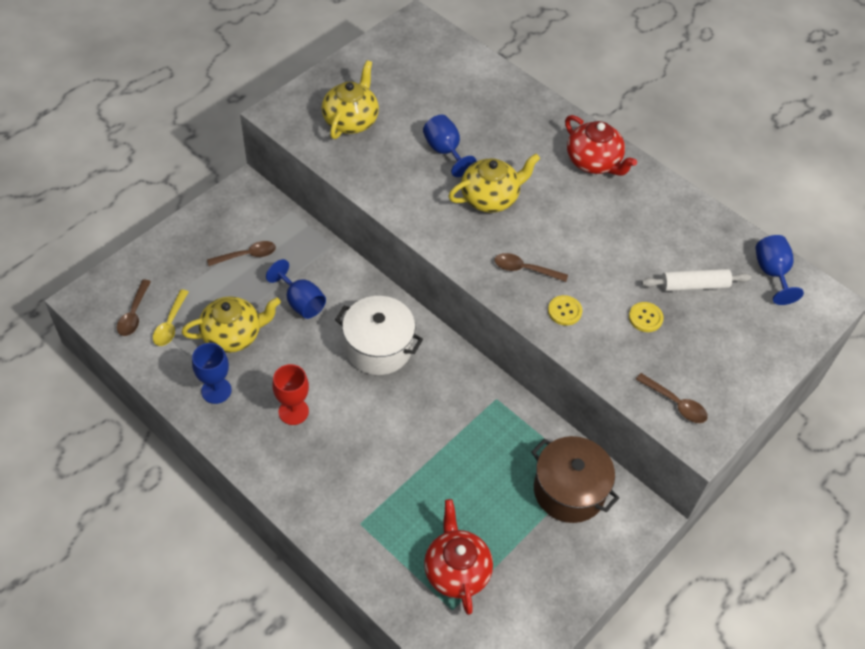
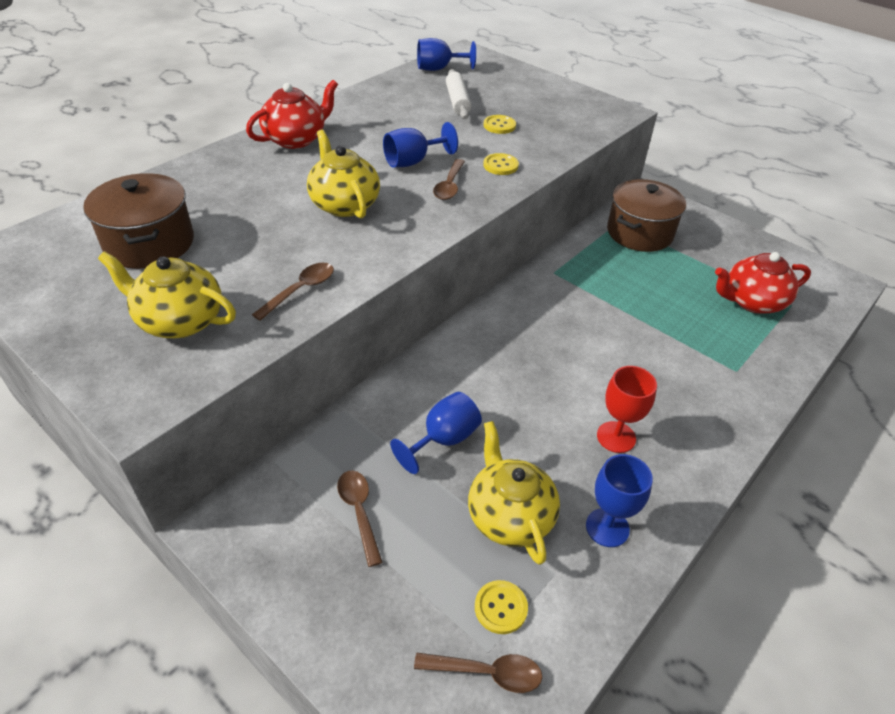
camera: 90 degrees left, 10 degrees down
(170, 324) = (500, 608): yellow spoon -> yellow button
(378, 347) = (506, 361): white pot -> none
(434, 94) = (149, 243): none -> brown pot
(445, 151) = (261, 236): blue goblet -> blue goblet (413, 161)
(675, 403) = (588, 119): brown spoon -> brown spoon (300, 290)

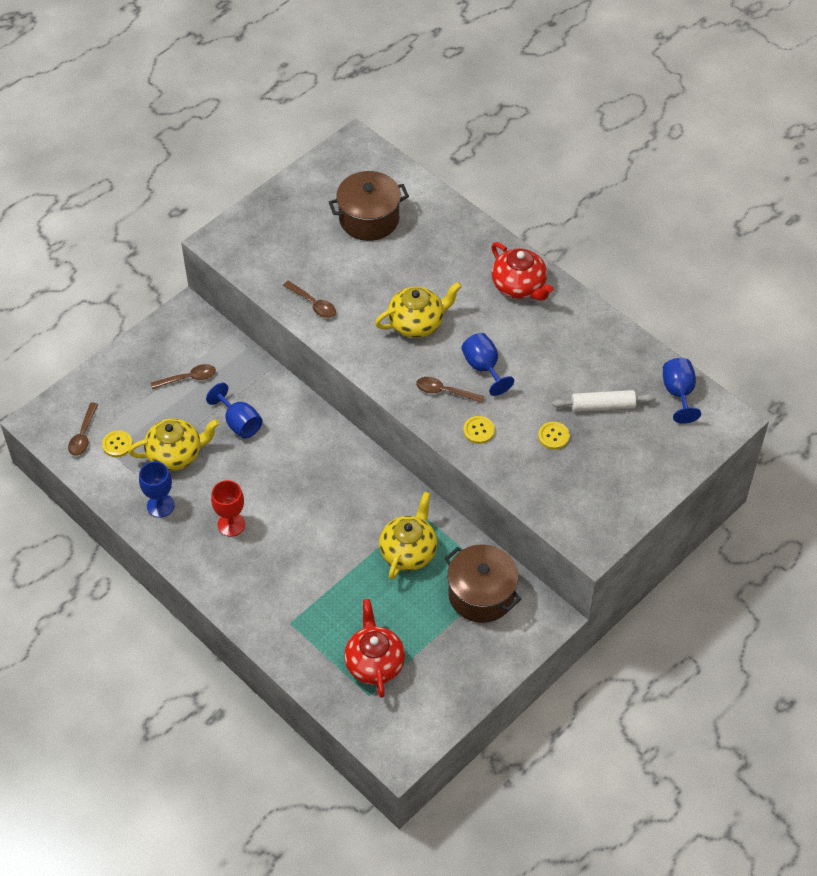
camera: 95 degrees right, 10 degrees up
(180, 321) = (287, 247): yellow teapot -> yellow teapot (408, 551)

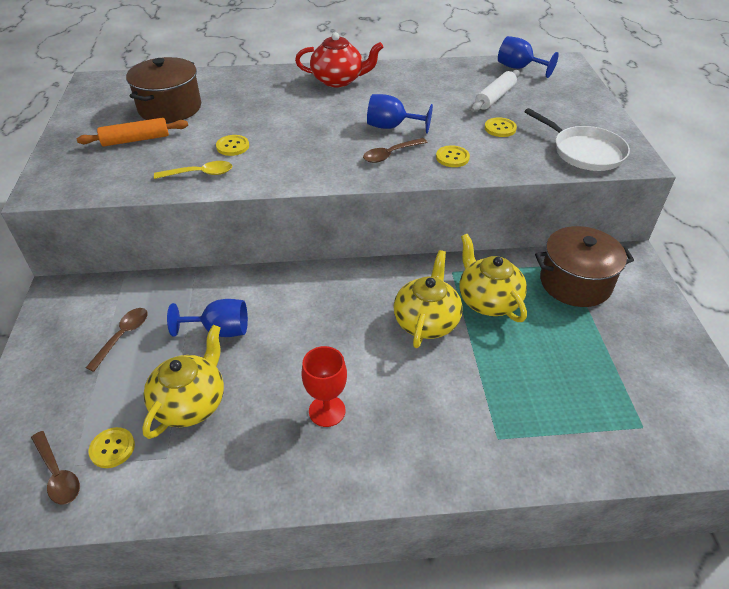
camera: 50 degrees left, 10 degrees down
(160, 505) = (234, 460): blue goblet -> none
(313, 236) = (136, 140): none -> orange rolling pin
(313, 304) = (200, 174): brown spoon -> yellow spoon
(361, 295) = (232, 146): none -> yellow button
(374, 663) = (602, 398): red teapot -> none
(417, 323) = (303, 135): yellow teapot -> yellow teapot (426, 321)
(573, 508) = (585, 152): none -> white pan

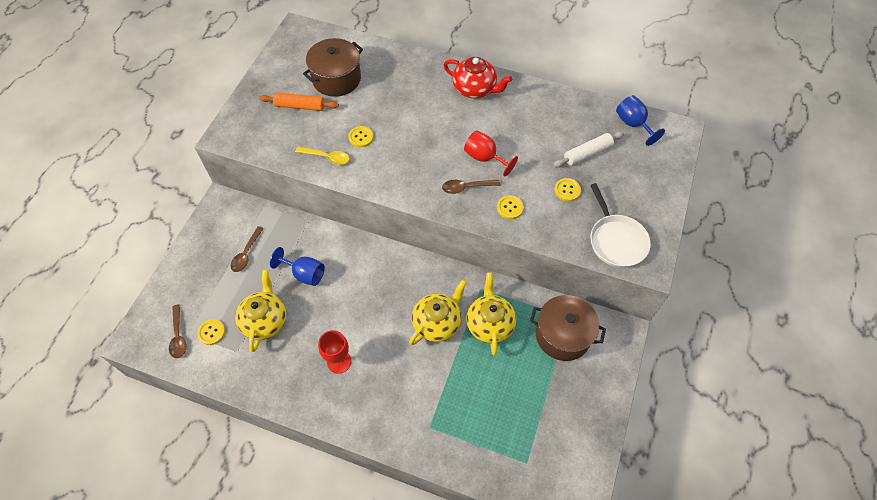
camera: 25 degrees right, 15 degrees up
(123, 336) = (246, 254): brown spoon -> brown spoon turned 150 degrees clockwise
(191, 403) = (265, 320): yellow teapot -> yellow teapot turned 45 degrees counterclockwise
(391, 127) = (484, 158): blue goblet -> red goblet

